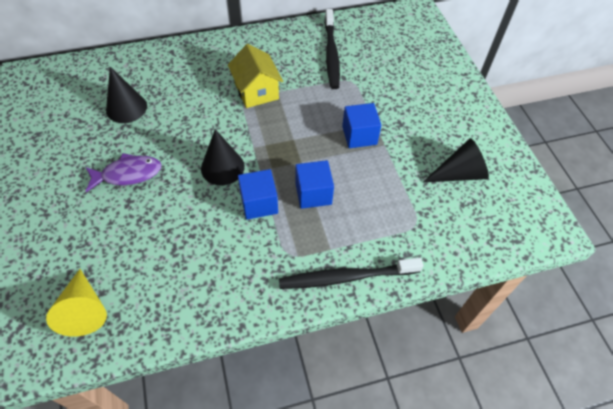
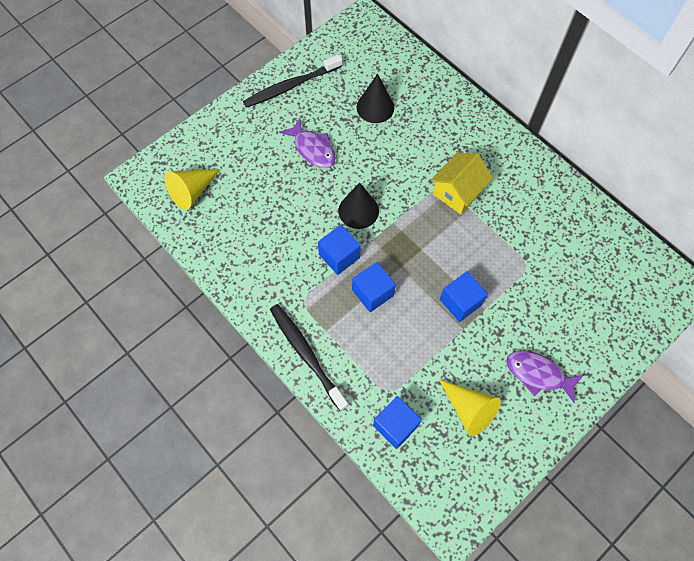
camera: 65 degrees right, 10 degrees up
(331, 54) = (550, 231): black toothbrush -> black toothbrush (290, 86)
(447, 116) = (538, 374): none -> purple fish
(451, 233) = (395, 425): none -> blue cube
(459, 174) = (469, 409): black cone -> yellow cone

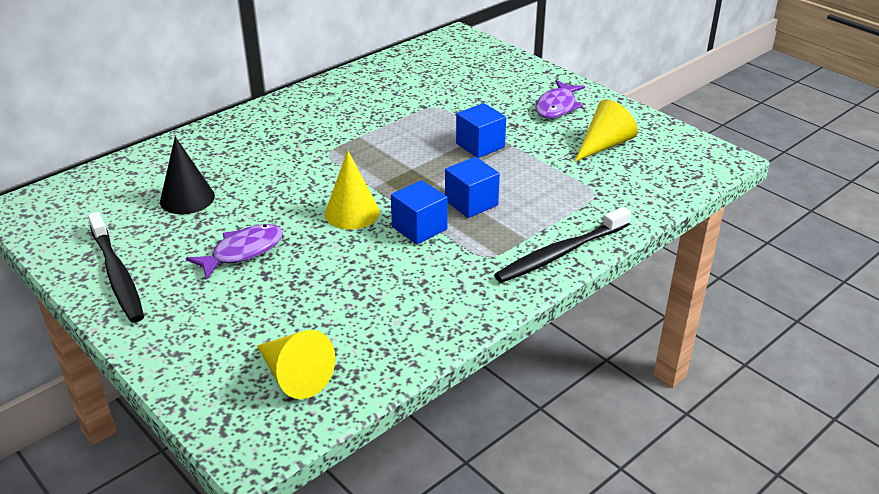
camera: 90 degrees left, 30 degrees down
(358, 210) = (352, 213): black cone -> yellow cone
(395, 425) = (634, 189): blue cube -> none
(457, 192) = (335, 142): yellow house -> none

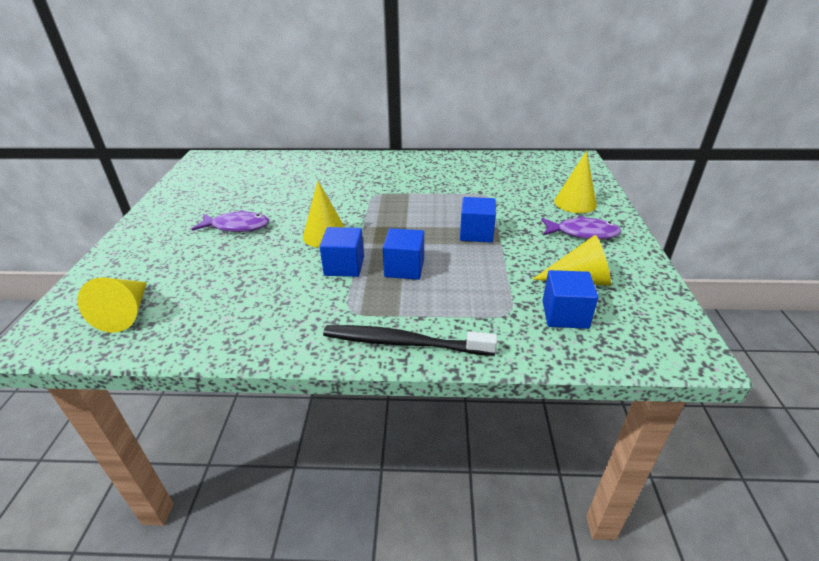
camera: 45 degrees right, 0 degrees up
(117, 275) = (172, 208): black toothbrush -> none
(187, 198) = (267, 185): black cone -> none
(515, 82) = (575, 203): none -> yellow cone
(557, 107) = (583, 233): purple fish -> purple fish turned 150 degrees counterclockwise
(629, 175) = (565, 314): none -> blue cube

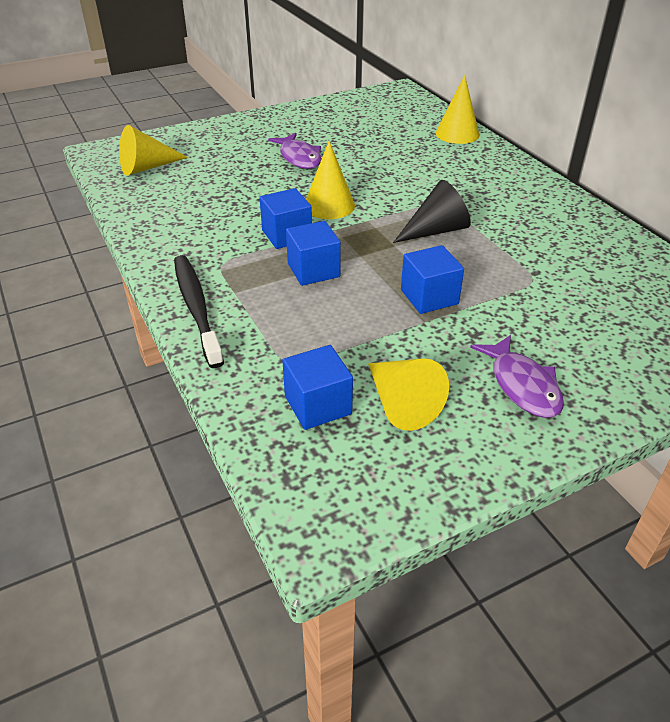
camera: 60 degrees right, 5 degrees up
(404, 206) = (435, 230): none -> black cone
(575, 203) = (604, 361): yellow cone -> yellow cone (457, 134)

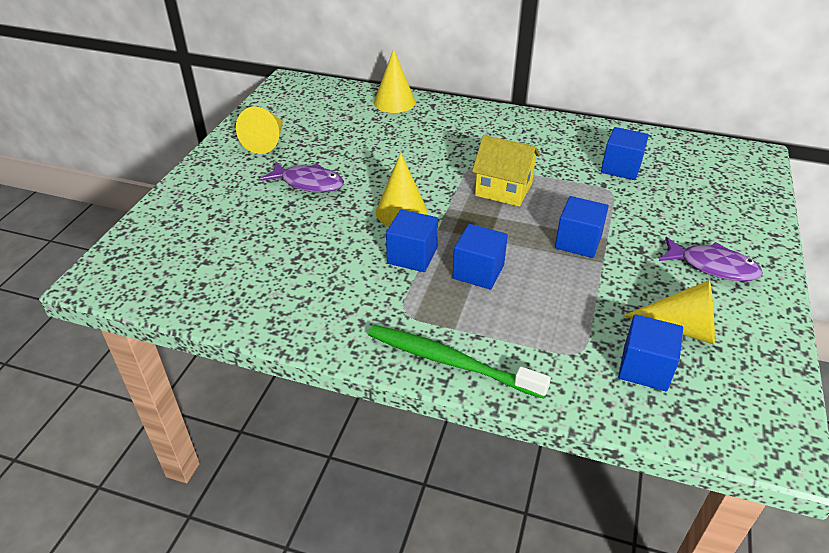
camera: 45 degrees left, 0 degrees up
(147, 167) = (181, 267): yellow cone -> yellow cone (267, 141)
(196, 307) = (449, 361): black toothbrush -> green toothbrush
(435, 230) = (503, 189): black cone -> yellow house
(579, 269) = (621, 168): none -> blue cube

